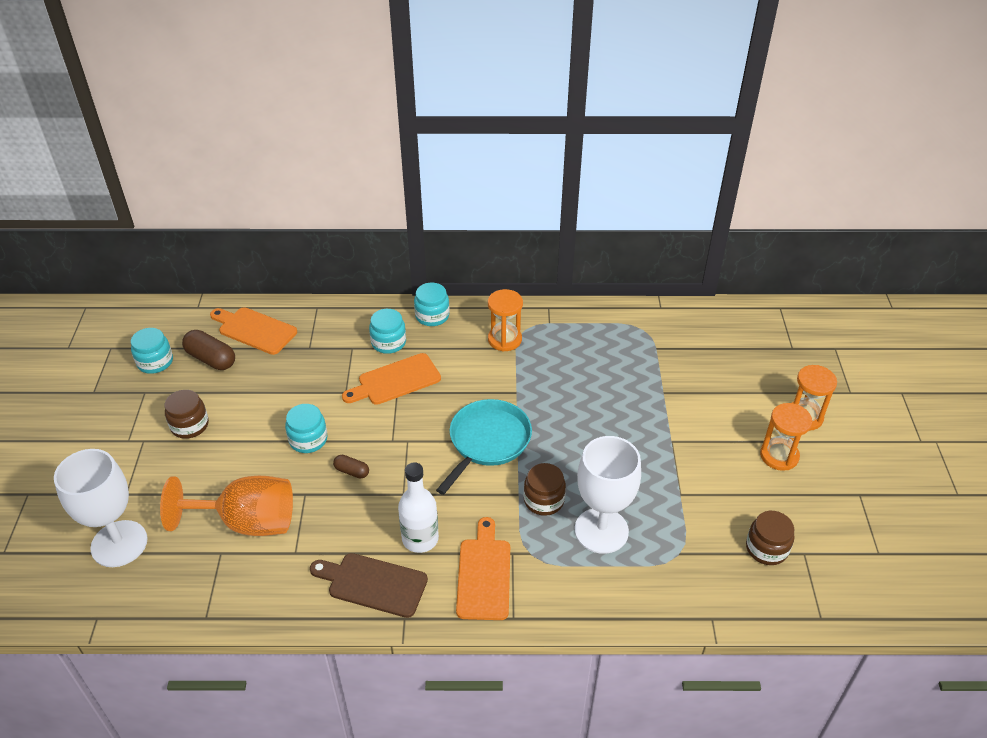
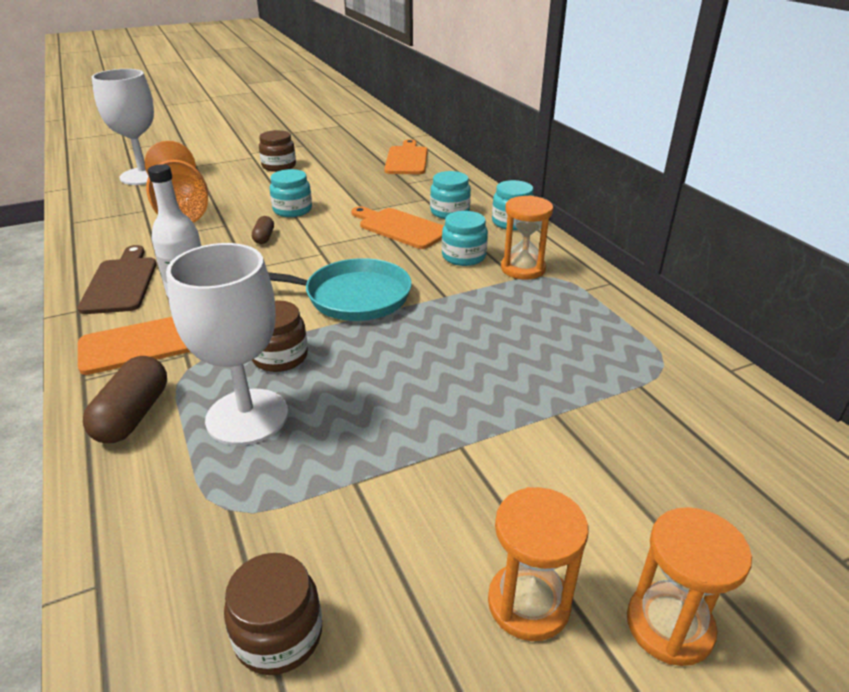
camera: 65 degrees right, 10 degrees down
(155, 362) = (338, 140): turquoise jar -> turquoise jar (463, 256)
(211, 359) = (358, 154): brown capsule -> brown capsule (133, 415)

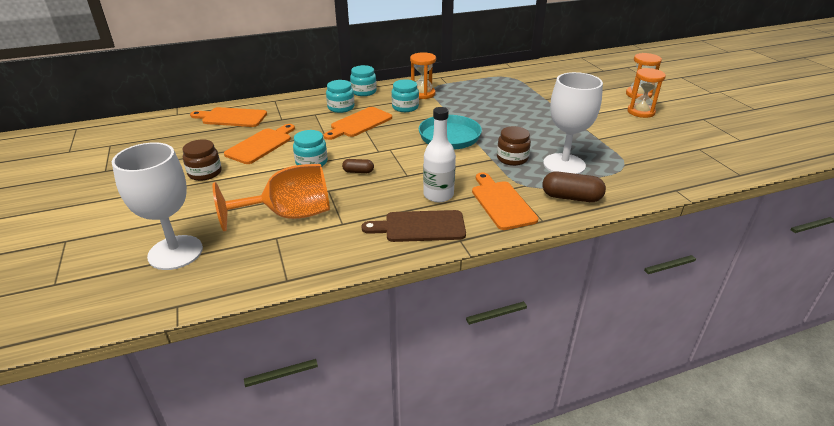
camera: 85 degrees left, 0 degrees up
(278, 635) = (675, 151): brown jar -> none
(338, 181) = (261, 145): none -> orange cutting board

